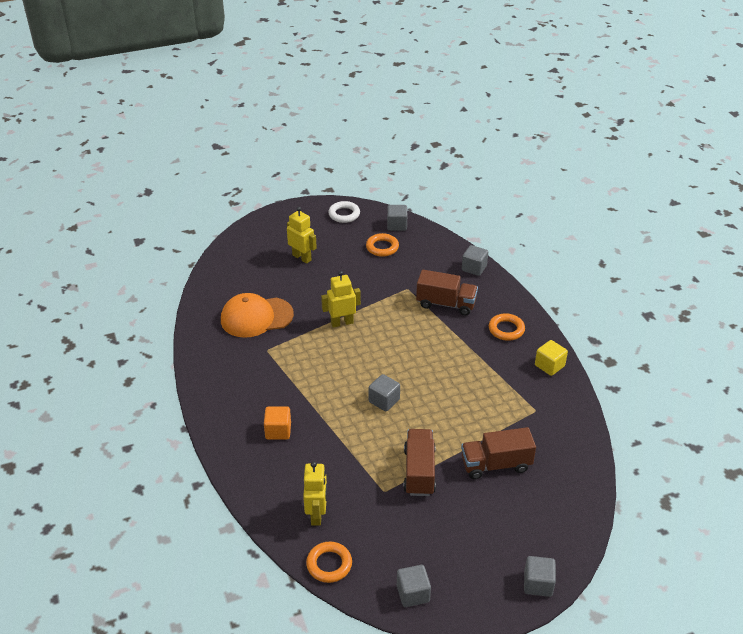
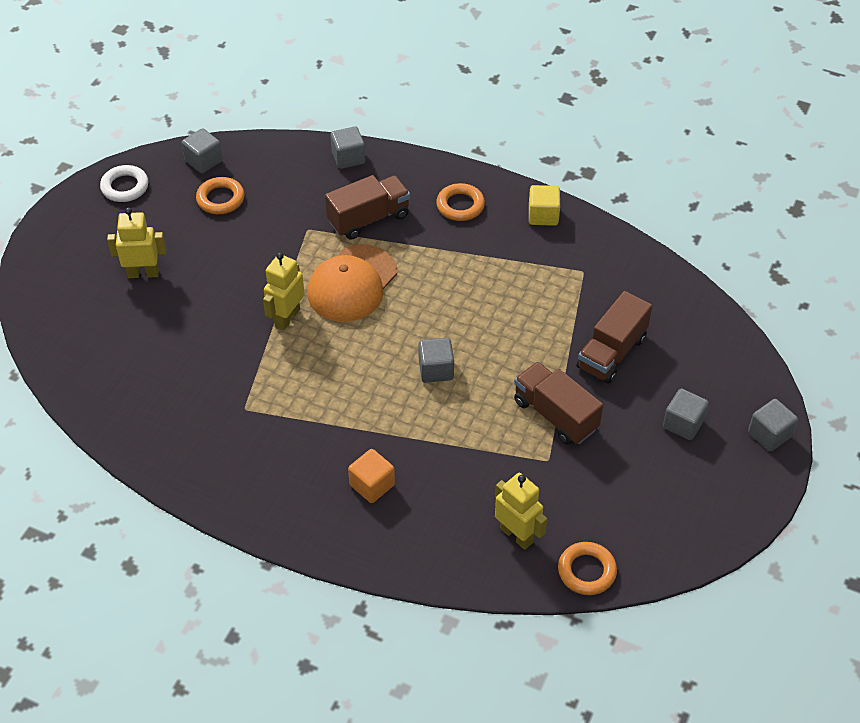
camera: 45 degrees left, 10 degrees up
(256, 317) = (183, 381): orange cap -> orange cap (352, 284)
(413, 593) = (686, 532): grey cube -> grey cube (683, 424)

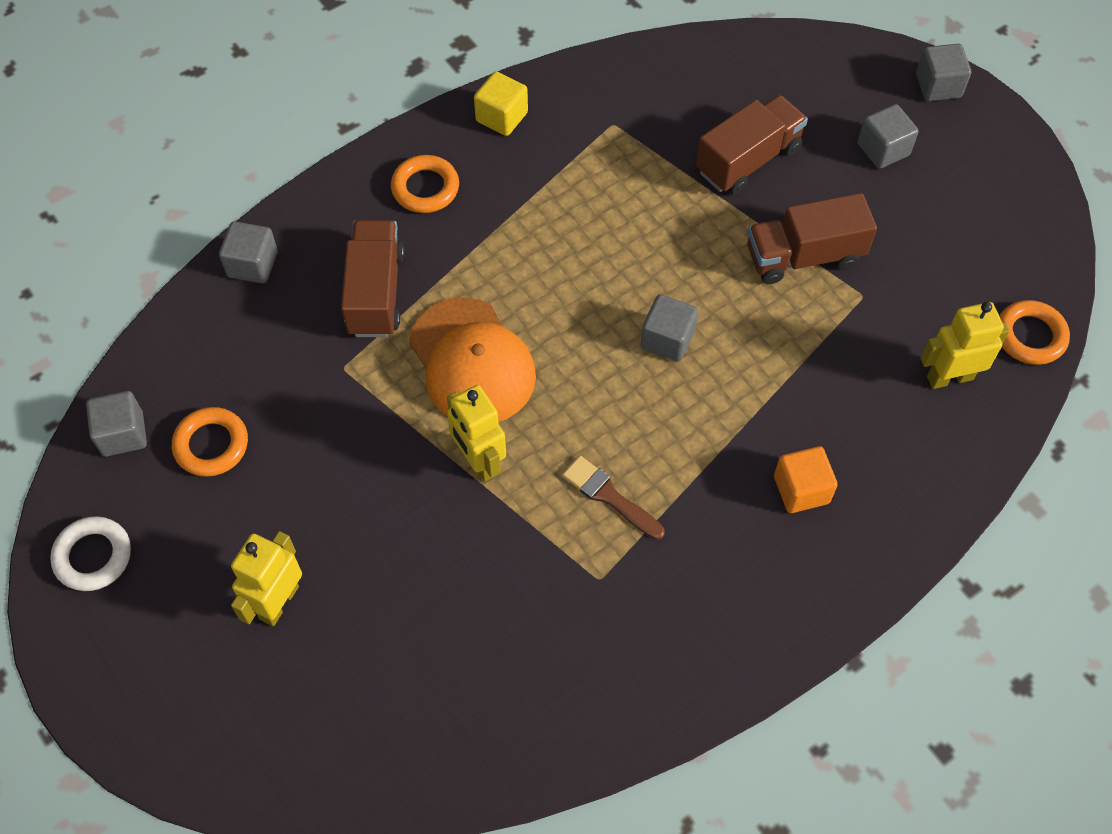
camera: 60 degrees left, 10 degrees up
(303, 389) = (609, 496): none -> brown brush
(611, 353) = (748, 160): brown truck -> brown truck turned 105 degrees counterclockwise

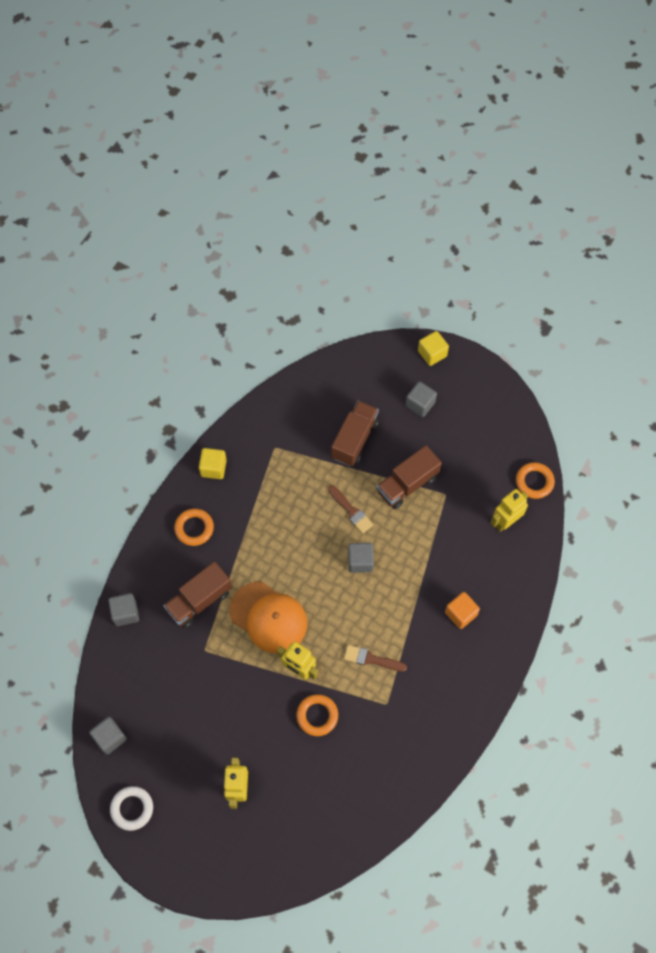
camera: 25 degrees left, 5 degrees up
(211, 445) = (159, 722): orange ring -> orange ring (317, 716)
(376, 293) = (199, 600): brown truck -> brown truck turned 105 degrees counterclockwise
(690, 260) = (351, 511): none -> brown brush
(938, 86) = (432, 353): grey cube -> yellow cube

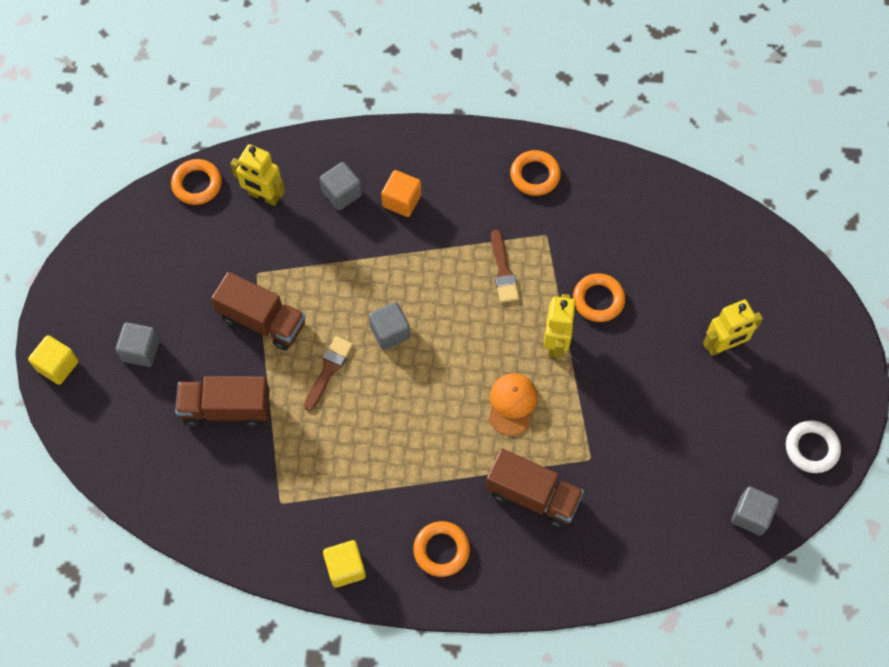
camera: 115 degrees left, 0 degrees up
(125, 613) = (595, 578): grey cube -> grey cube (342, 193)
(268, 617) = (512, 404): orange cap -> orange cap, size x0.59
(440, 720) = (535, 175): none -> orange ring

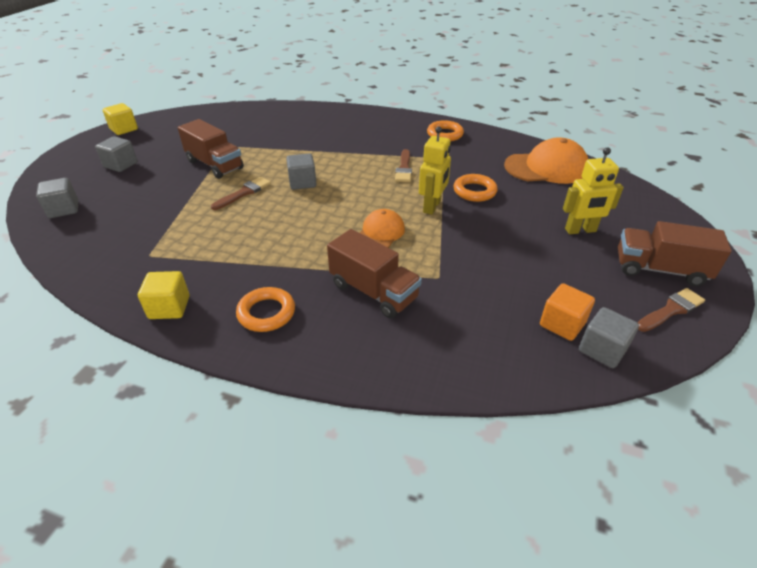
camera: 15 degrees right, 25 degrees down
(57, 366) = (60, 163): yellow cube -> yellow cube (124, 129)
(197, 184) = (219, 111): orange ring -> none
(226, 408) = (153, 199): brown truck -> brown truck (659, 269)
(264, 196) = (257, 120): yellow robot -> none
(342, 193) = (308, 125): grey cube -> grey cube (64, 209)
(402, 201) = (346, 132): orange cube -> orange cube (562, 324)
(675, 228) = (546, 168): none -> orange cap
(811, 448) = (671, 310): white ring -> brown brush

